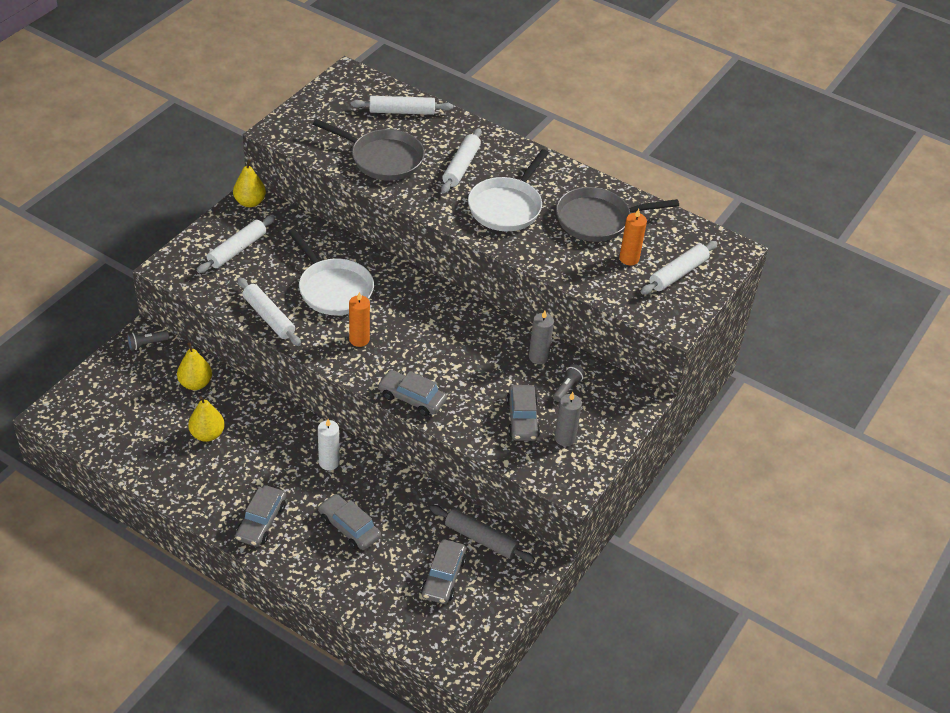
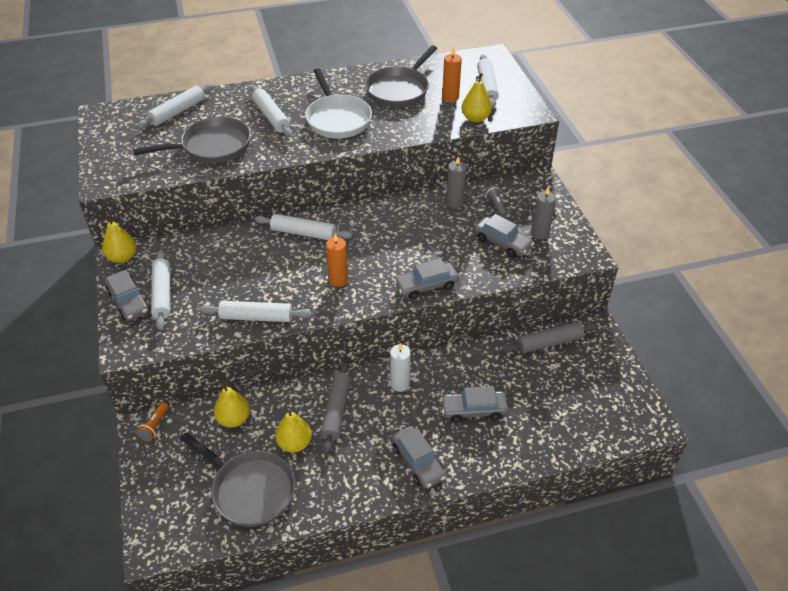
camera: 45 degrees left, 0 degrees up
(143, 435) = (249, 489): none -> grey pan
(147, 344) = (155, 426): grey flashlight -> orange flashlight
(262, 439) = (336, 411): none -> grey rolling pin
(333, 289) = (271, 264): white pan -> none
(389, 284) = (303, 233): none -> white rolling pin
(443, 577) = (566, 384): grey car -> grey car (128, 301)
(618, 292) = (475, 118): none -> yellow pear

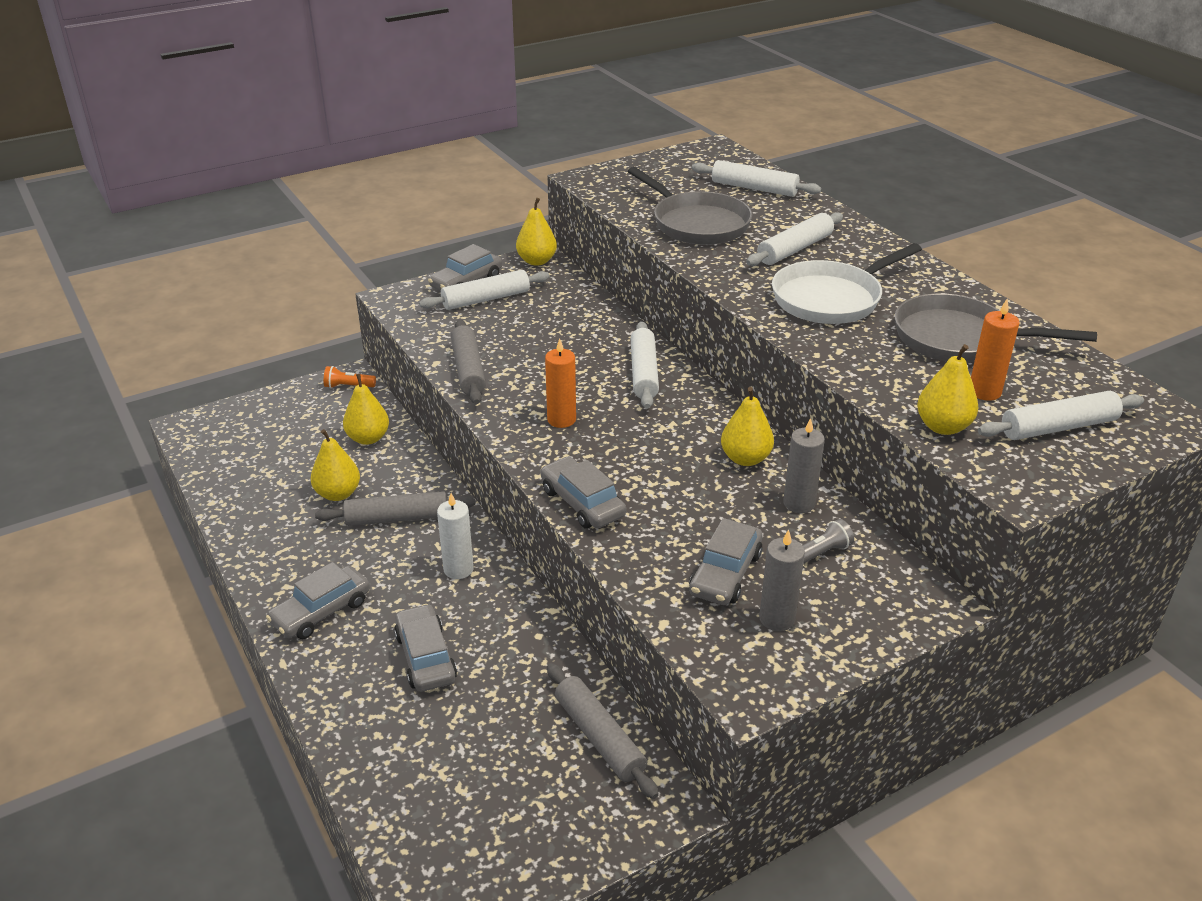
camera: 75 degrees right, 10 degrees down
(249, 489) = (266, 474): grey pan -> none
(256, 317) = (468, 370): white rolling pin -> grey rolling pin
(409, 212) = (745, 459): none -> yellow pear

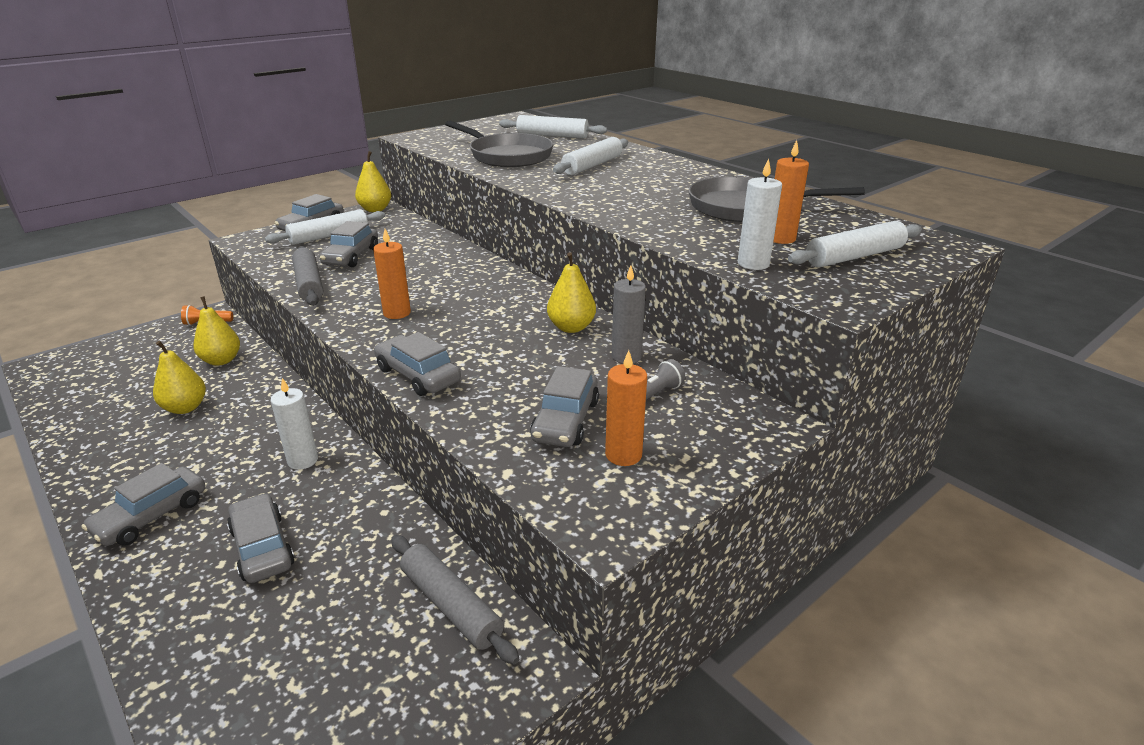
camera: 10 degrees left, 5 degrees down
(397, 518) = (243, 422): grey rolling pin -> none
(511, 333) = (351, 256): none -> grey car
(644, 373) = (472, 274): white rolling pin -> none
(777, 619) = (623, 455): grey candle -> orange candle
(831, 299) = (630, 191): white pan -> none
(943, 427) = (753, 264): yellow pear -> white candle

